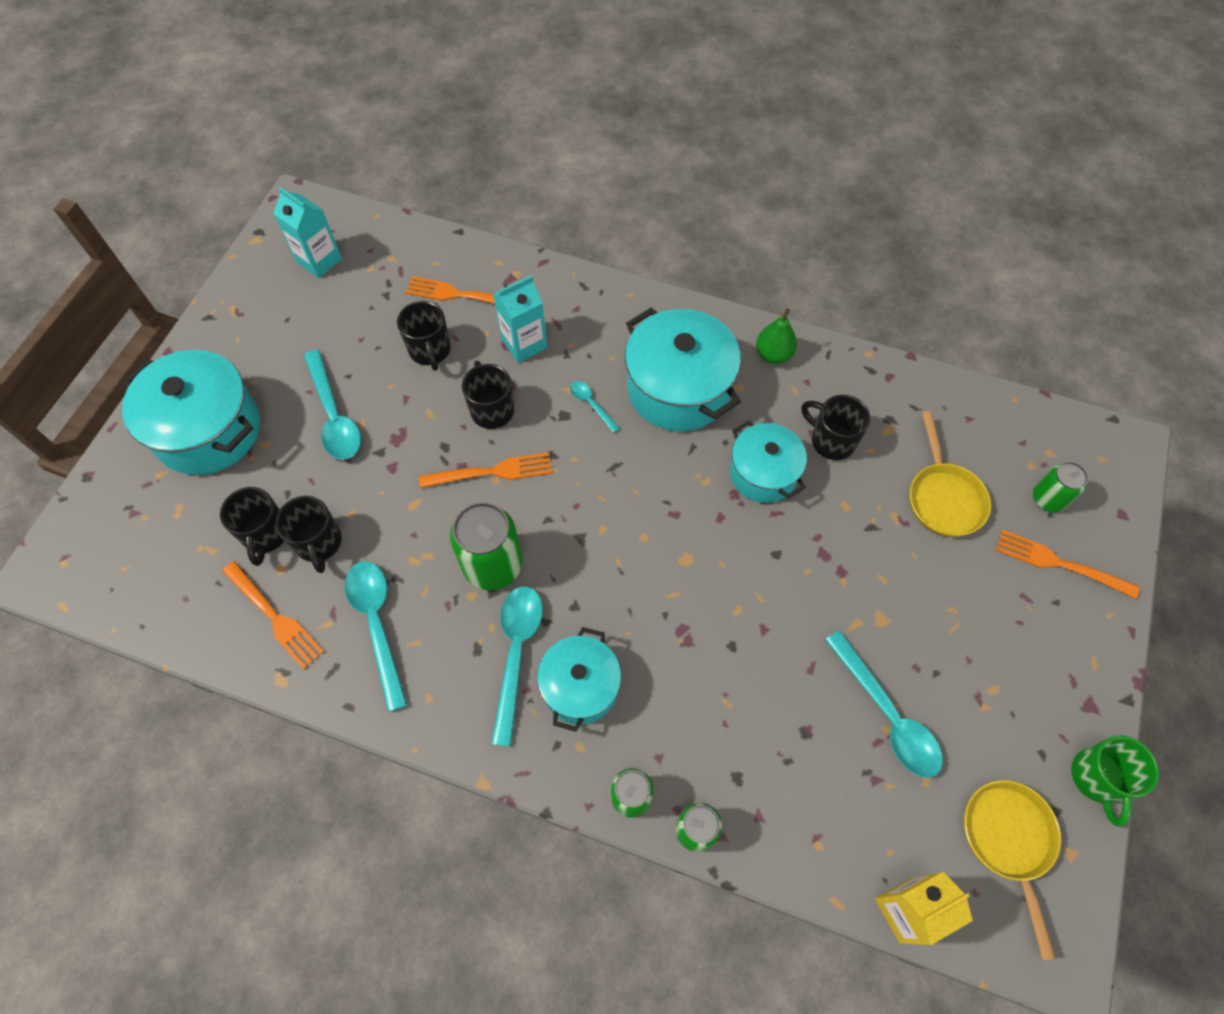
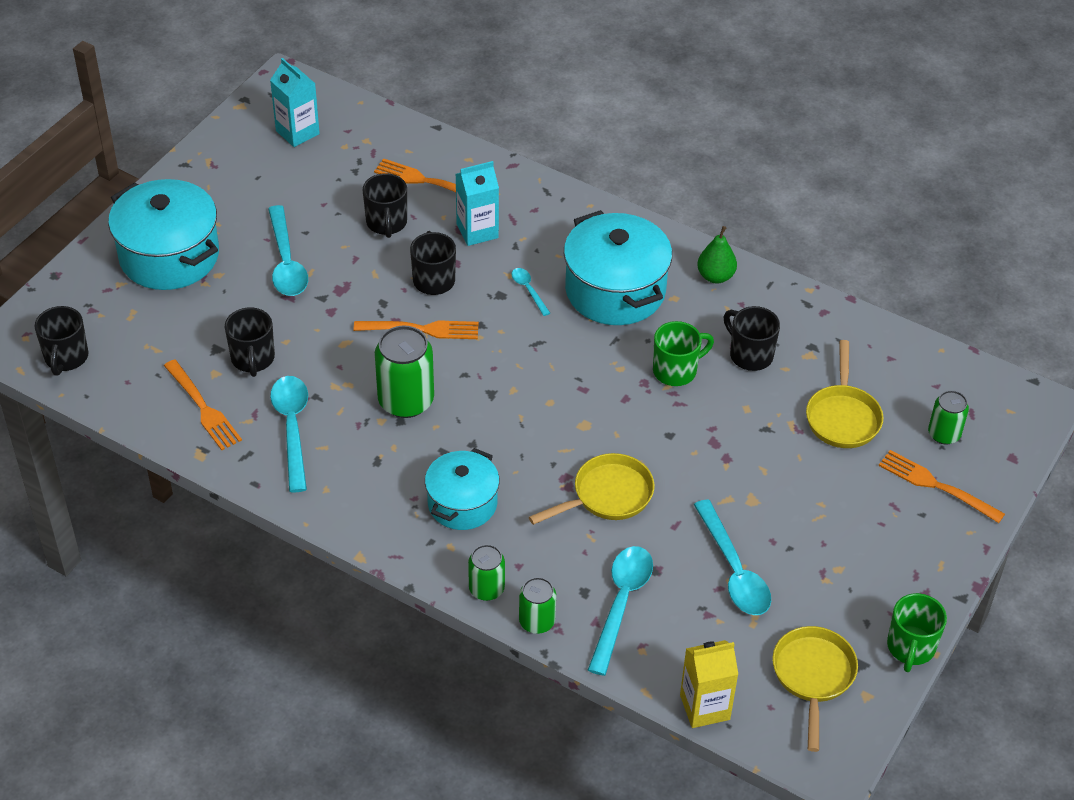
camera: 10 degrees right, 15 degrees down
(266, 534) = (206, 345): black mug -> black mug (66, 358)
(516, 654) = (411, 470): turquoise spoon -> turquoise spoon (621, 604)
(731, 644) = (607, 495): none -> yellow pan
(763, 473) = (676, 370): turquoise pot -> green mug

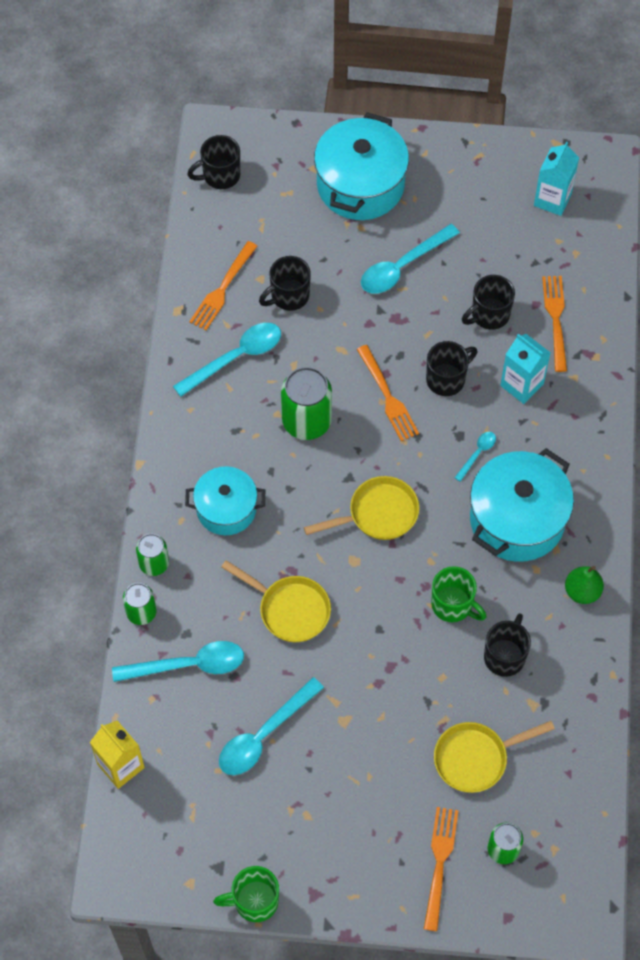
camera: 65 degrees right, 15 degrees up
(813, 677) = (188, 835): yellow pan -> yellow pan (378, 514)

